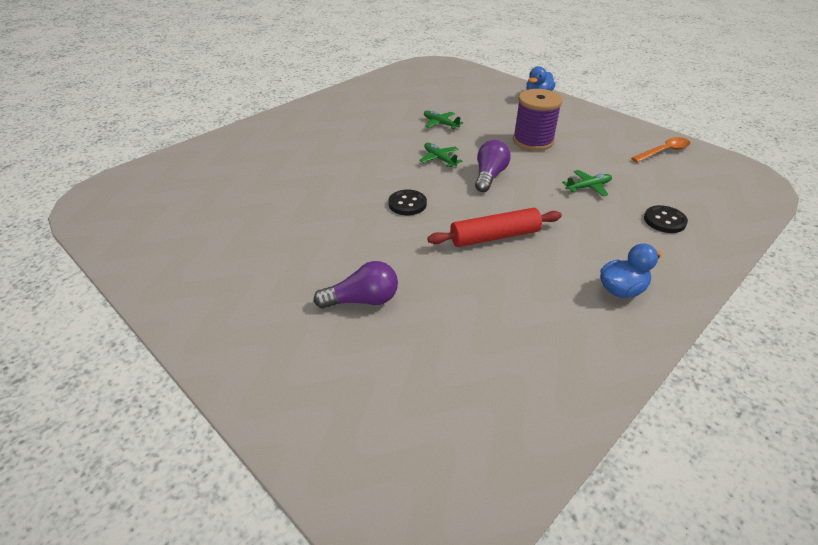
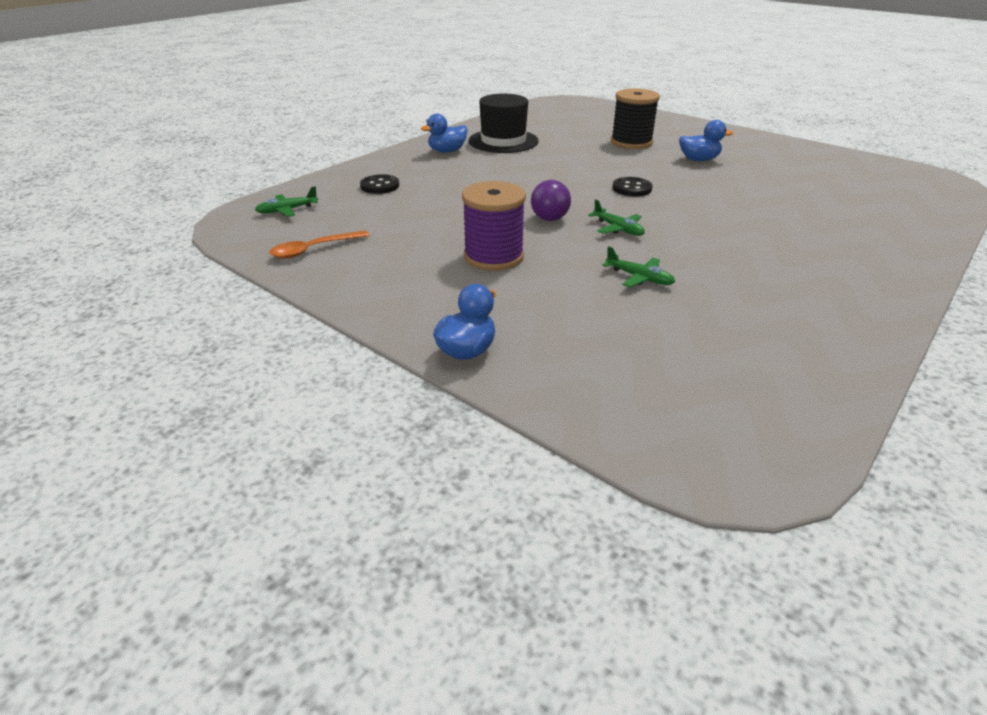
camera: 175 degrees right, 5 degrees down
(303, 250) = (698, 160): none -> blue duck
(362, 300) = (631, 142): purple light bulb -> black spool
(494, 236) = (542, 171): red rolling pin -> none
(548, 315) = (503, 141): none -> black hat
(588, 187) = (441, 208): green plane -> green plane (287, 210)

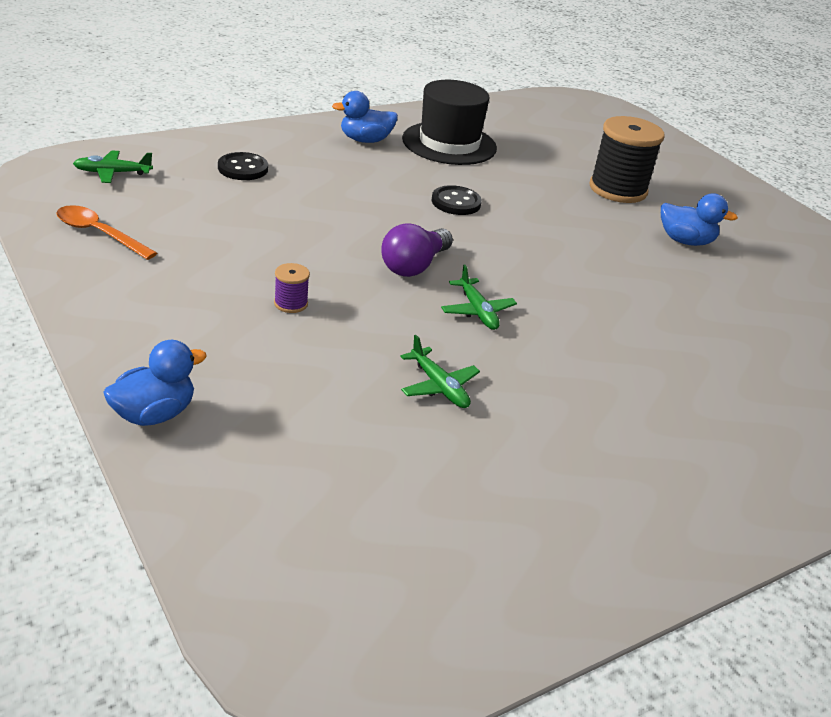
camera: 15 degrees right, 0 degrees up
(313, 250) = (99, 234): orange spoon -> orange spoon turned 45 degrees clockwise
(493, 256) = (291, 303): purple spool -> purple spool, size x0.44
(632, 188) = (551, 259): black button -> black button (456, 202)

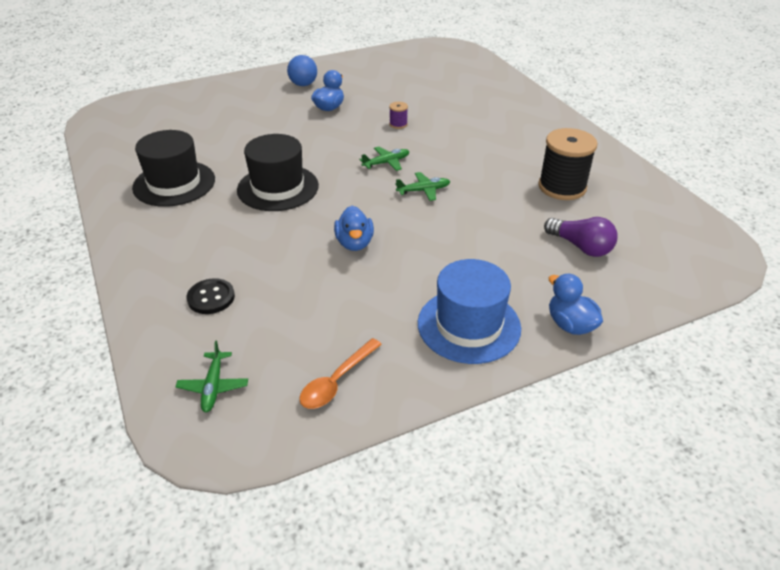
camera: 80 degrees left, 5 degrees up
(170, 325) = (469, 325): none -> blue hat
(291, 303) = (429, 267): purple spool -> purple spool (398, 124)
(365, 140) = (161, 226): blue duck -> blue duck (354, 243)
(414, 266) = (371, 212): purple light bulb -> purple light bulb (581, 247)
(439, 386) = (506, 210): green plane -> green plane (386, 163)
(456, 202) = (278, 188): black button -> black hat
(618, 189) = (259, 120): black spool -> black spool (562, 187)
(745, 221) = (303, 84): none -> blue ball

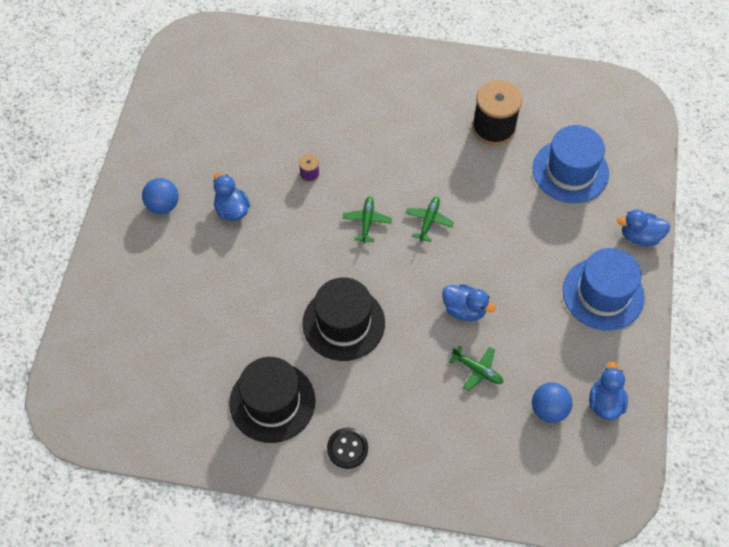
camera: 55 degrees left, 20 degrees up
(211, 298) = (464, 441): black button -> black button (347, 448)
(213, 386) = (563, 480): green plane -> green plane (477, 370)
(292, 341) = (548, 409): none -> blue ball
(336, 381) = (605, 402): orange spoon -> blue duck
(581, 247) = (570, 171): purple light bulb -> blue hat

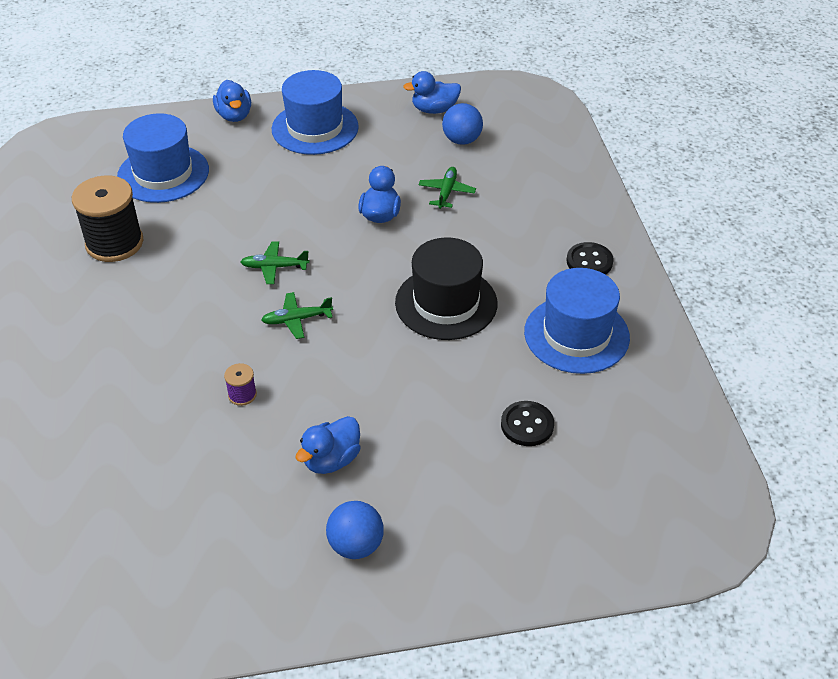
camera: 110 degrees left, 15 degrees down
(205, 333) = (527, 425): none -> black button
(272, 402) = (576, 334): black hat -> blue hat

